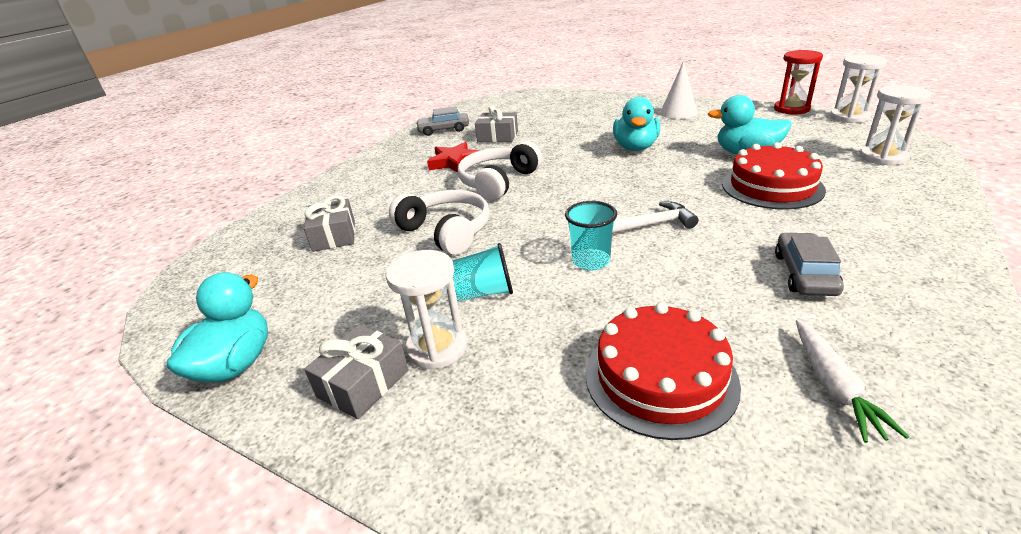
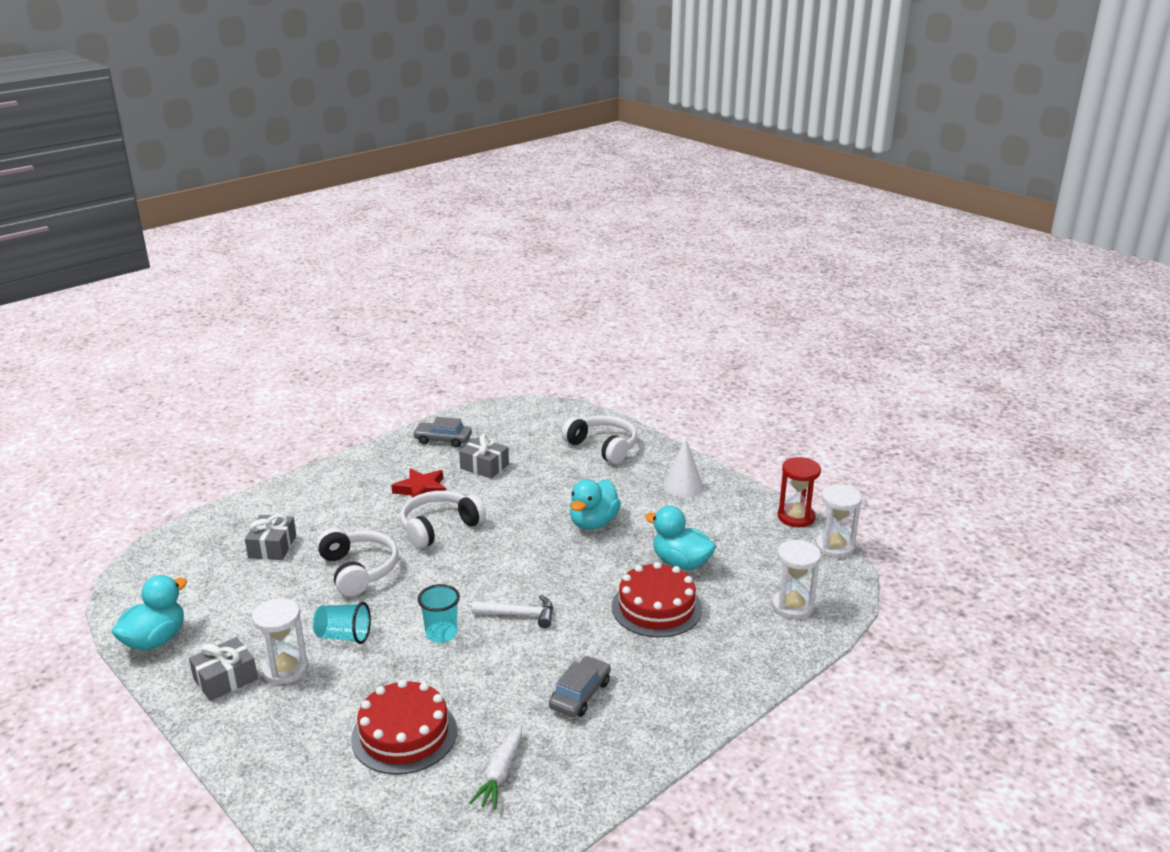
camera: 15 degrees right, 5 degrees down
(584, 106) = (603, 447): none -> white headphones

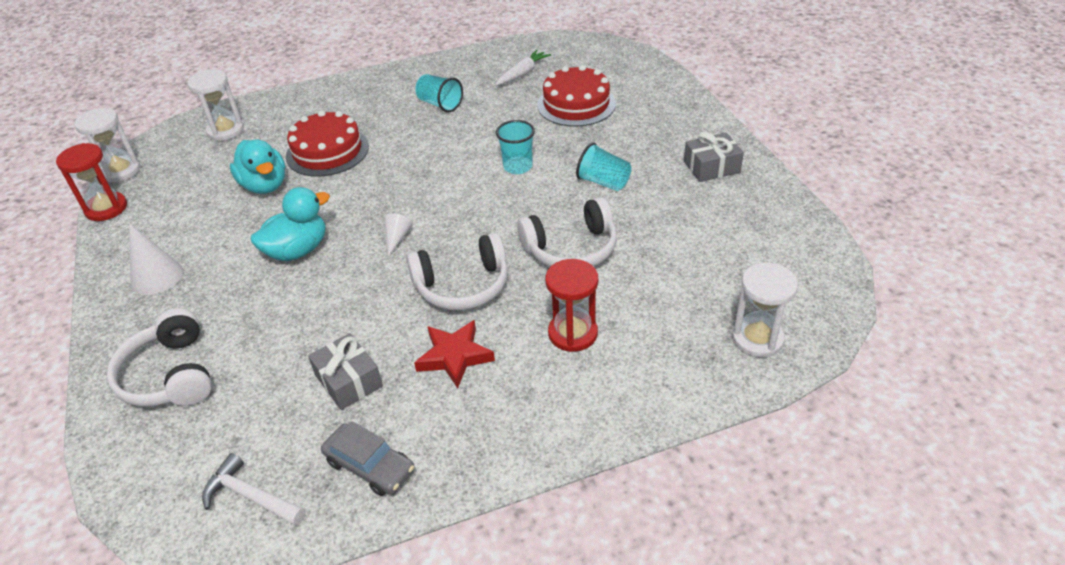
camera: 155 degrees left, 15 degrees up
(155, 640) = (784, 215): turquoise duck -> none
(272, 546) = (664, 305): grey gift -> none
(285, 669) = (659, 165): white hourglass -> white hourglass (757, 338)
(341, 517) = (573, 333): none -> red hourglass
(359, 570) = (571, 249): white headphones -> white headphones turned 105 degrees counterclockwise
(517, 547) = (397, 238): none -> white cone
(519, 615) = (443, 169): white hammer -> white hammer (251, 496)
(580, 694) = (440, 104): grey car -> turquoise cup

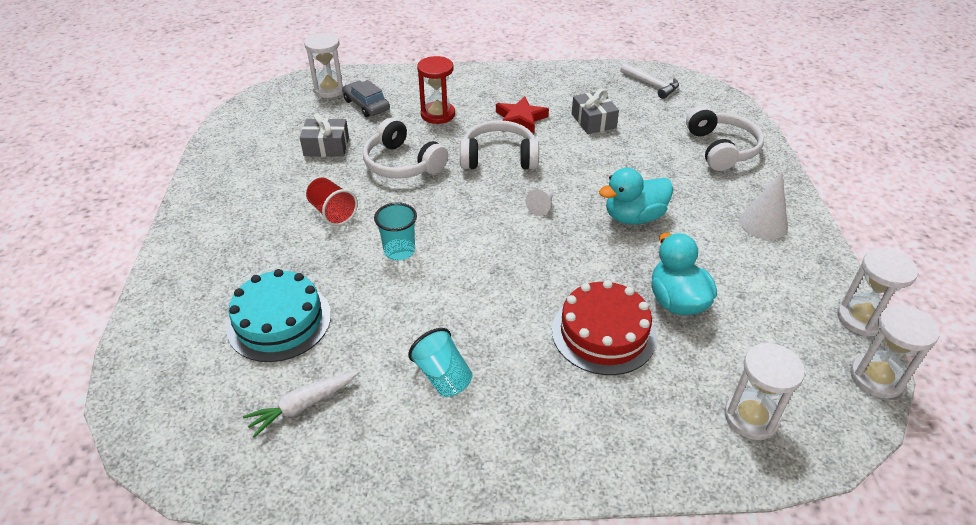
camera: 165 degrees left, 0 degrees up
(106, 208) = (861, 318): red hourglass -> white hourglass
(370, 466) = (584, 84): grey car -> grey car (366, 105)
(571, 249) = (402, 164): white headphones -> white headphones turned 135 degrees counterclockwise
(576, 104) = (279, 321): red cake -> turquoise cake
(603, 182) = (332, 213): turquoise cup -> red cup
(711, 167) = (227, 202): grey gift -> grey gift (326, 146)

